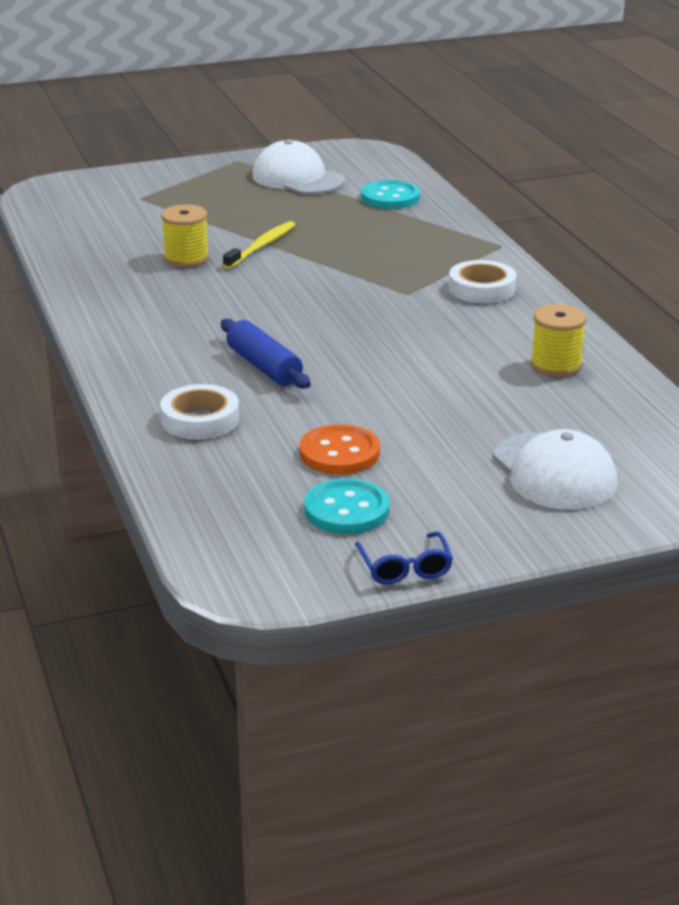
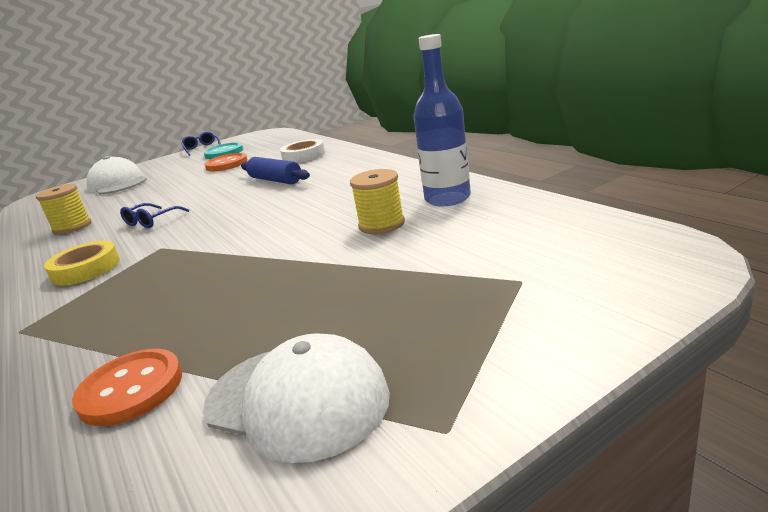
camera: 170 degrees right, 5 degrees down
(106, 268) = (447, 198): none -> blue bottle
(262, 246) = (310, 256): yellow toothbrush -> none
(390, 197) = (131, 389): turquoise button -> orange button
(436, 339) = (151, 221): none -> blue glasses
(482, 289) = (86, 269): white tape -> yellow tape

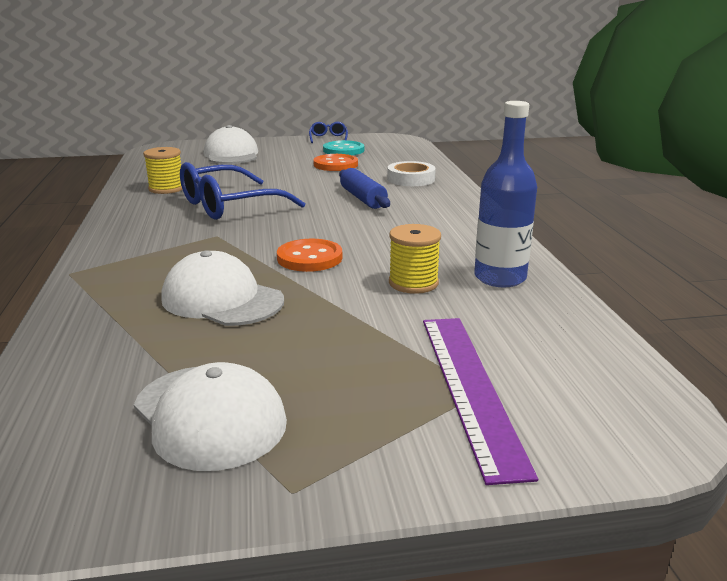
camera: 20 degrees right, 0 degrees up
(86, 269) = (149, 235): yellow tape -> none
(131, 389) = (107, 355): orange button -> orange button (309, 258)
(151, 221) = (229, 205): blue glasses -> blue glasses, size x2.06
(215, 296) = (222, 299): none -> white cap
(509, 282) = (470, 387): none -> purple ruler

